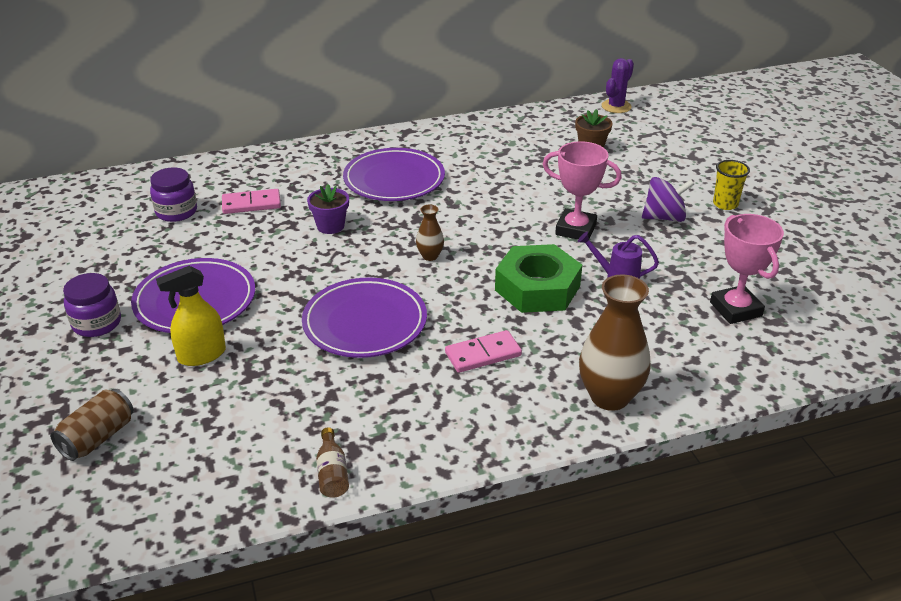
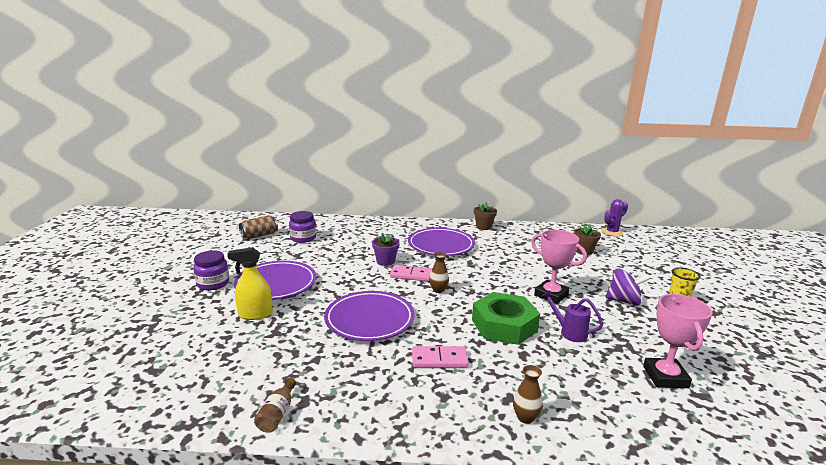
camera: 20 degrees right, 15 degrees down
(98, 438) = (155, 347): brown can -> brown can (259, 235)
(251, 204) = (347, 242): pink domino -> pink domino (411, 275)
(438, 132) = (483, 227): none -> brown flower pot
(609, 397) = (525, 417): brown vase -> brown vase, size x0.49

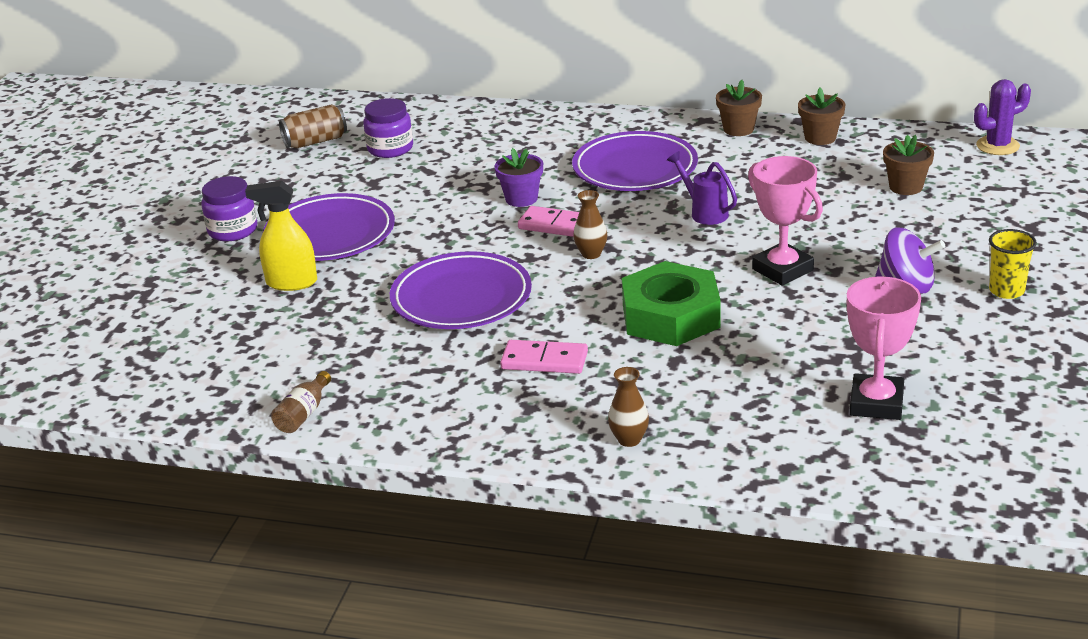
camera: 15 degrees right, 10 degrees up
(526, 230) = (820, 138): none -> brown flower pot
(569, 332) = (770, 332): purple watering can -> purple watering can (704, 212)

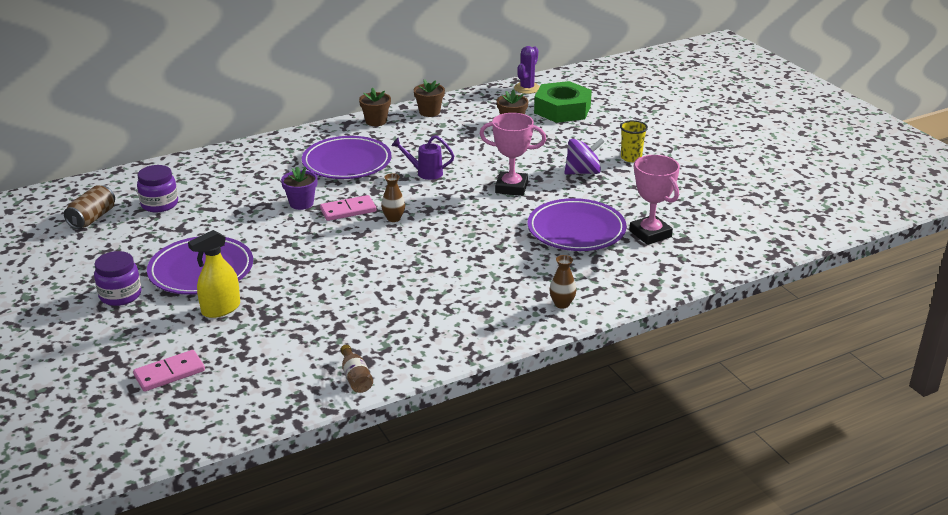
camera: 45 degrees left, 0 degrees up
(461, 298) = (352, 272): purple plate -> purple plate (576, 230)
(544, 361) = (455, 285): pink domino -> pink domino (169, 373)
(670, 316) = (489, 234): green nut -> green nut (562, 109)

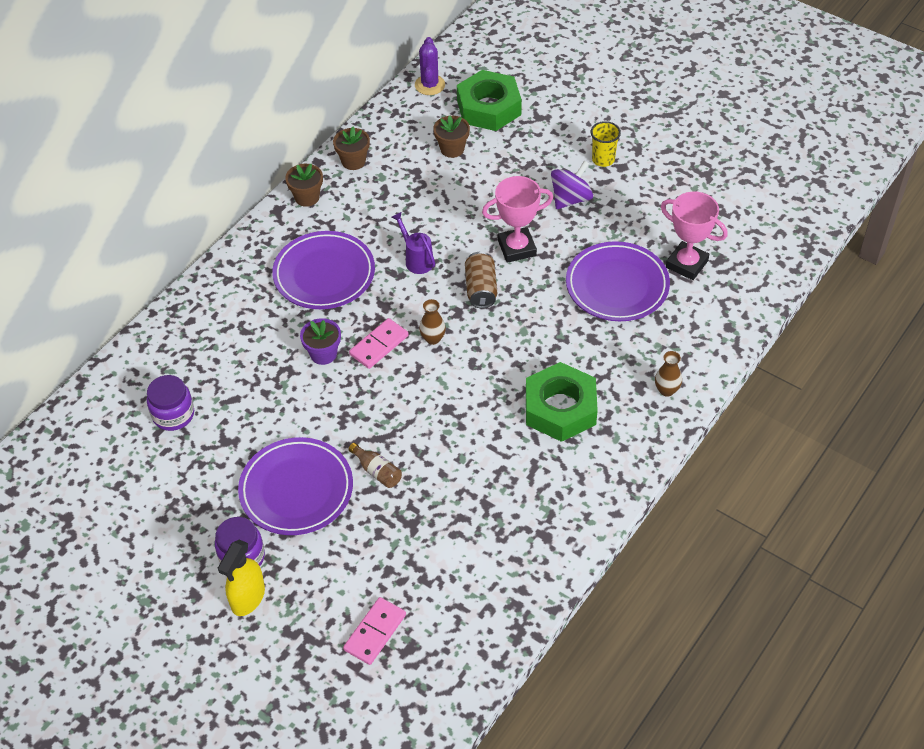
camera: 25 degrees left, 20 degrees up
(92, 218) = (117, 464): brown can -> brown can (481, 289)
(221, 309) = (357, 532): yellow spray bottle -> yellow spray bottle (248, 598)
(355, 377) = (548, 560): brown bottle -> brown bottle (377, 471)
(425, 173) = (416, 259): purple watering can -> purple watering can turned 75 degrees clockwise
(458, 287) = (560, 408): none -> green nut

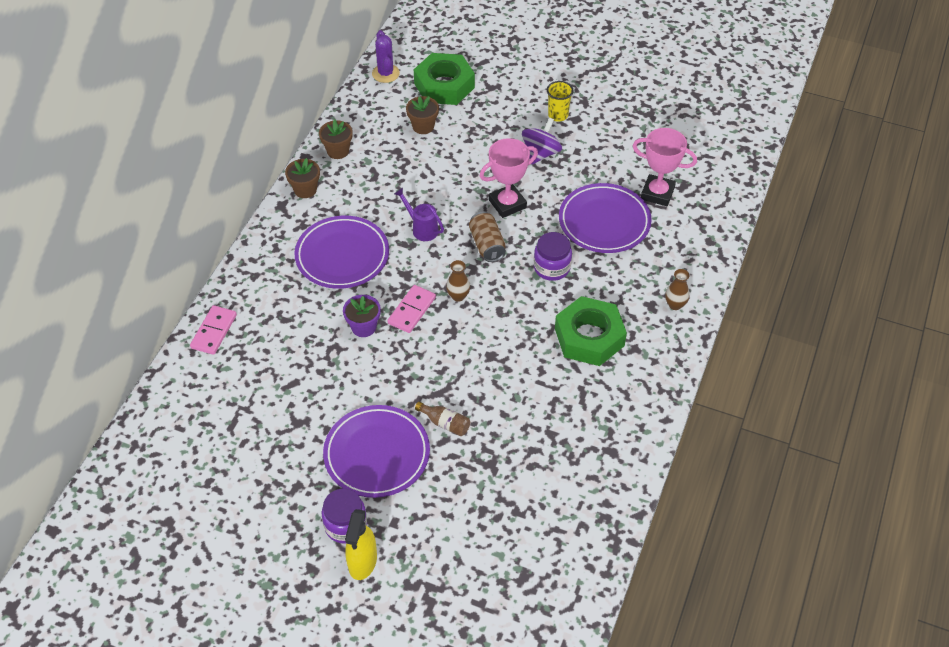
camera: 15 degrees left, 0 degrees up
(173, 415) = (241, 407): purple jar -> purple jar (552, 268)
(375, 632) = (488, 568): pink domino -> pink domino (214, 331)

